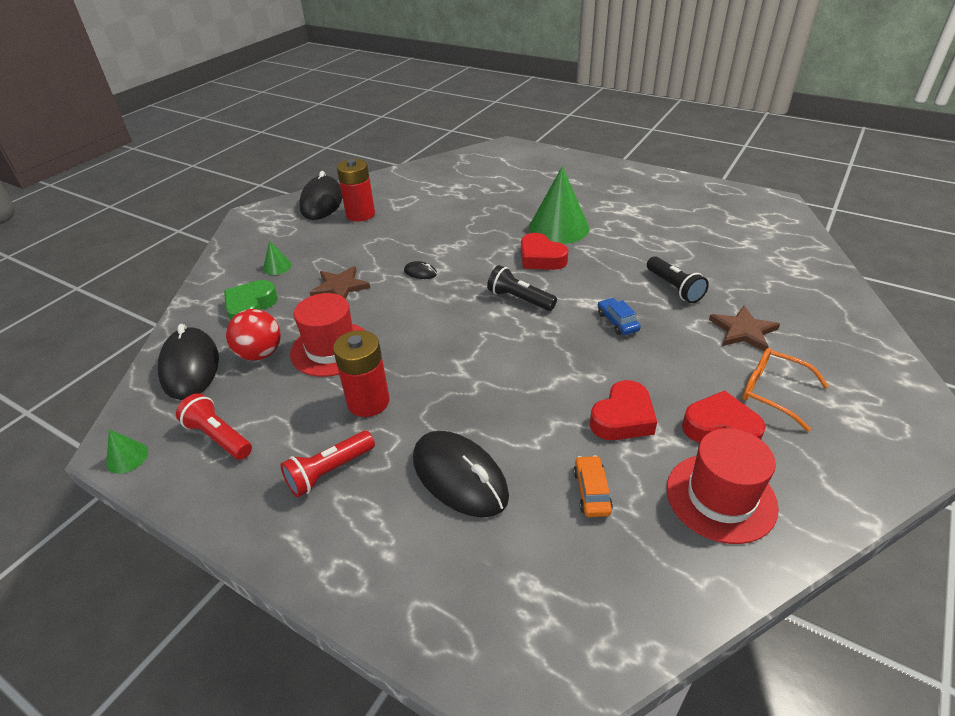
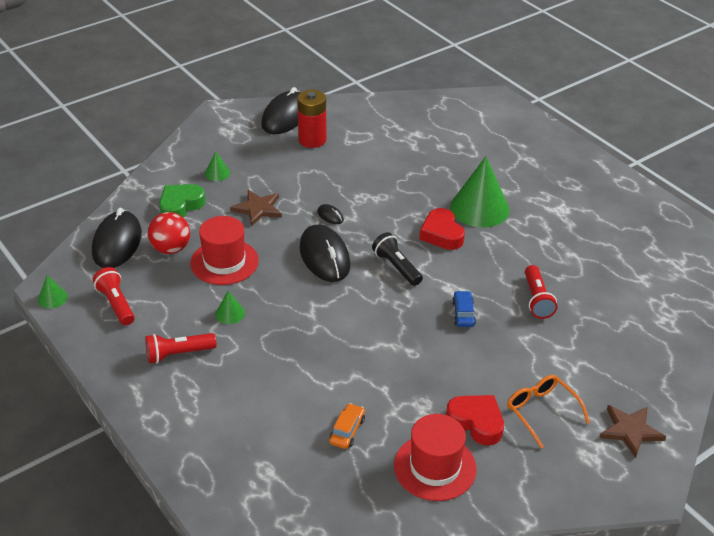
camera: 20 degrees right, 0 degrees up
(368, 402) = (230, 313): red battery -> green cone
(459, 477) = (263, 389): black mouse -> black mouse (324, 257)
(623, 418) = (408, 389): red heart -> none
(674, 288) = (537, 300): black flashlight -> red flashlight
(743, 331) = (563, 356): brown star -> brown star (630, 431)

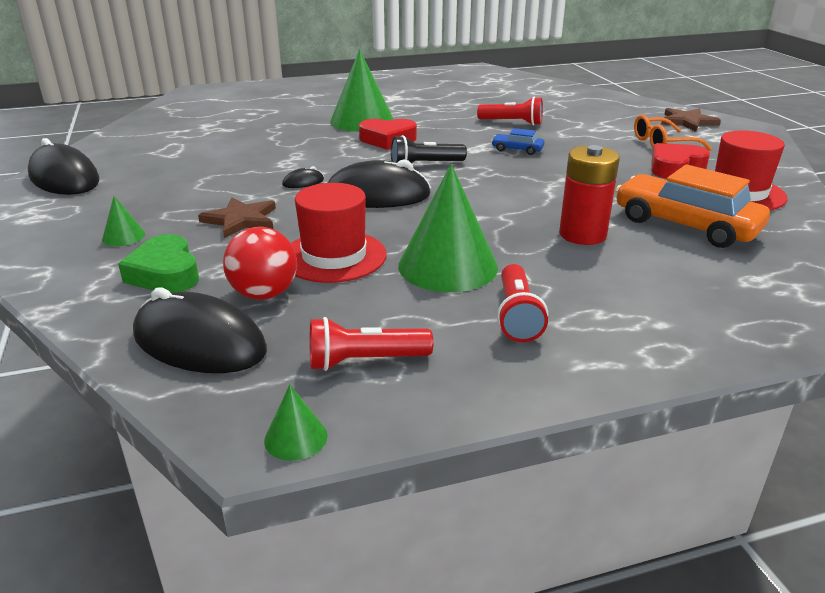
camera: 70 degrees left, 10 degrees down
(230, 313) = (448, 266): green cone -> green cone, size x2.26
(312, 140) = (139, 171): red battery -> red battery (582, 234)
(347, 431) = (685, 225): orange car -> orange car, size x2.19

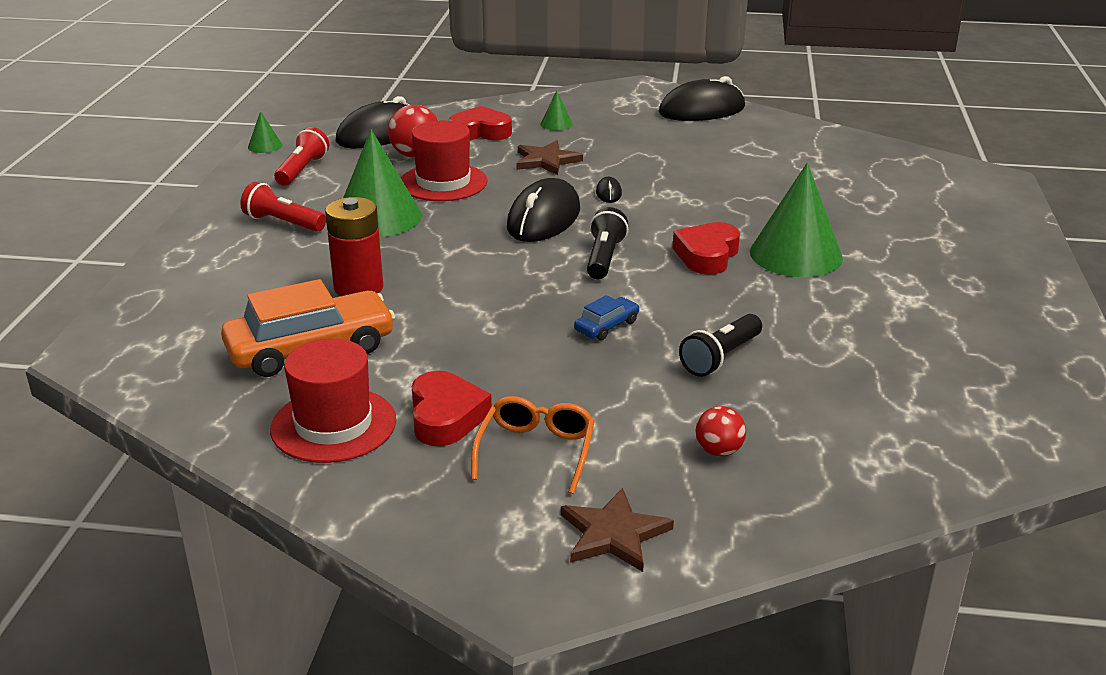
camera: 115 degrees right, 0 degrees up
(165, 273) = (480, 132): green heart -> red heart
(512, 123) = (720, 358): red flashlight -> black flashlight
(595, 114) = (718, 451): none -> red ball

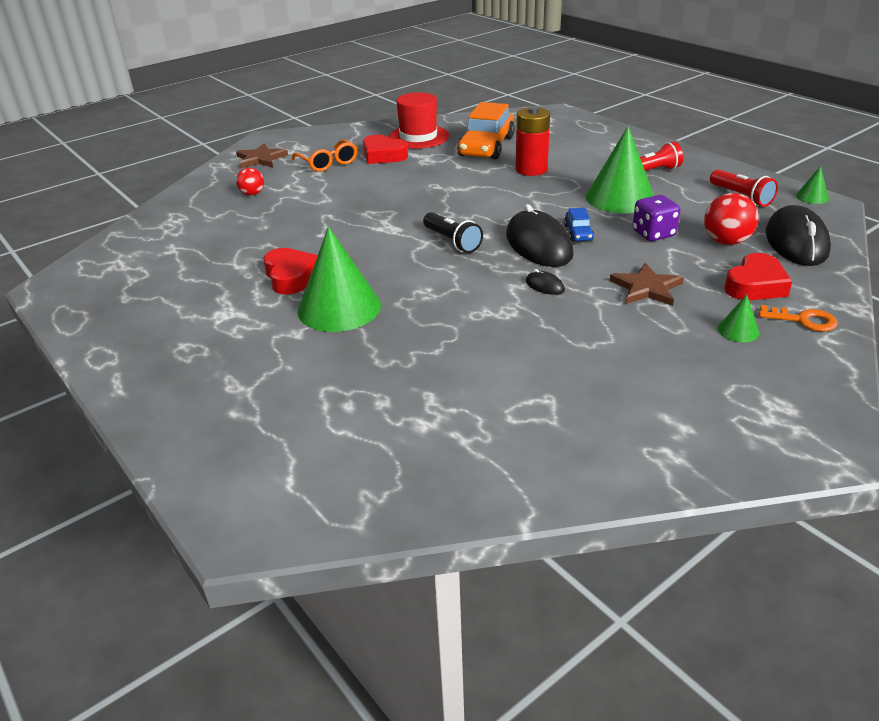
camera: 135 degrees right, 5 degrees up
(443, 182) = (653, 234): red hat -> purple dice
(509, 112) = (803, 320): none -> orange key
(607, 326) = (382, 211): blue car -> blue car (578, 232)
(702, 110) = (687, 445): black mouse -> none
(707, 255) = (396, 275): red heart -> red heart (291, 276)
(720, 358) = (301, 225): black flashlight -> none

